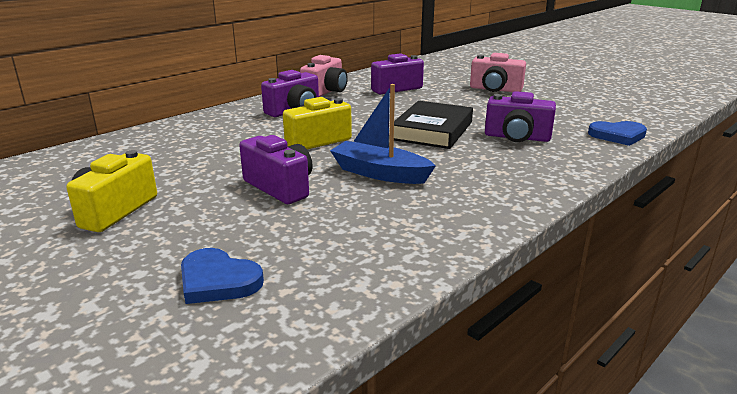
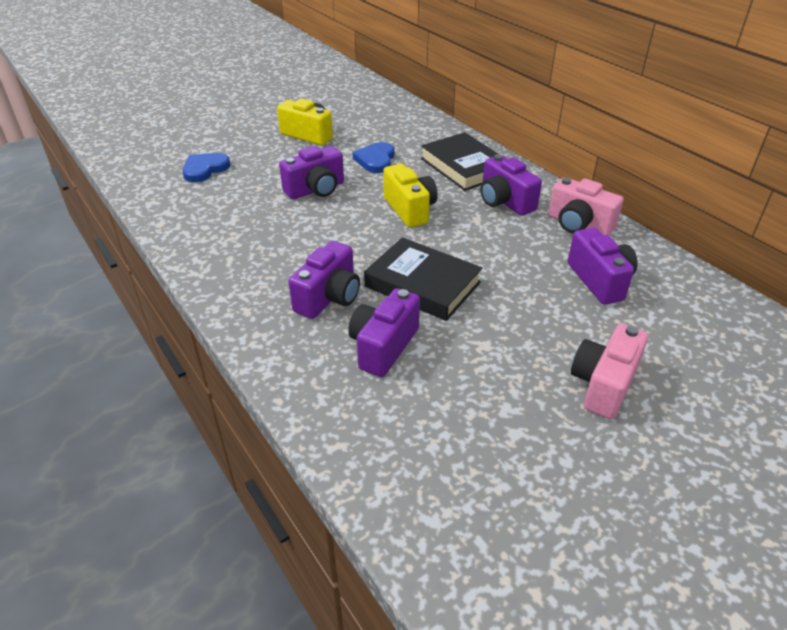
camera: 100 degrees right, 15 degrees up
(227, 125) = (464, 167): none -> black book
(380, 173) = (321, 236): blue boat -> none
(475, 160) = (329, 297): none -> purple camera
(618, 135) = (363, 453): blue heart -> blue heart (376, 160)

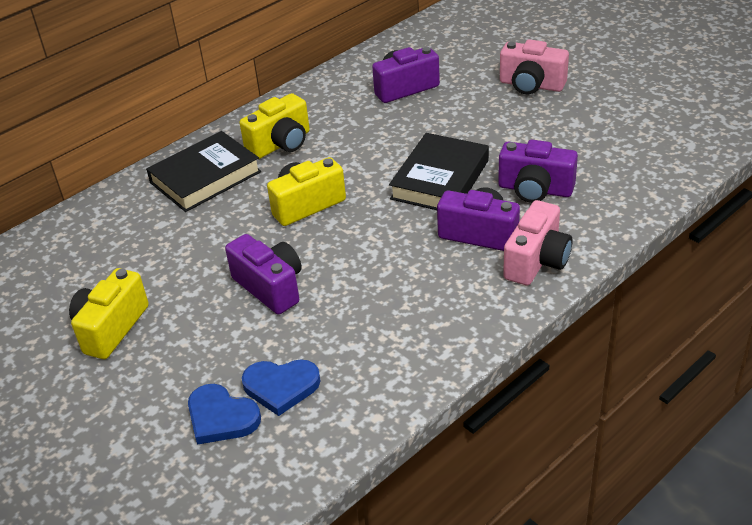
camera: 95 degrees left, 0 degrees up
(376, 160) = (189, 249): blue heart -> blue heart (281, 387)
(505, 201) = (281, 144): purple camera -> yellow camera
(578, 225) = (318, 100): pink camera -> pink camera (537, 261)

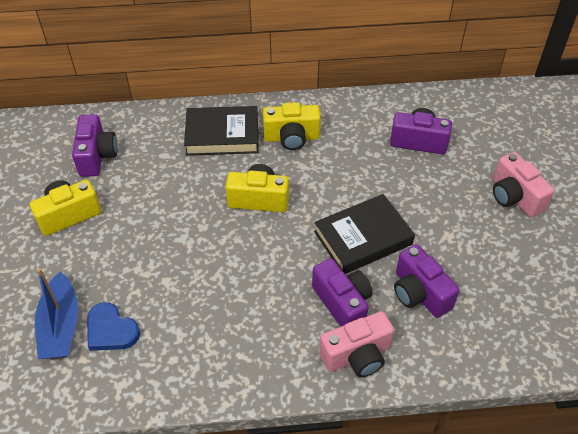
camera: 35 degrees right, 10 degrees up
(221, 417) = (61, 326): blue heart -> blue boat
(270, 287) = (176, 249): purple camera -> purple camera (97, 156)

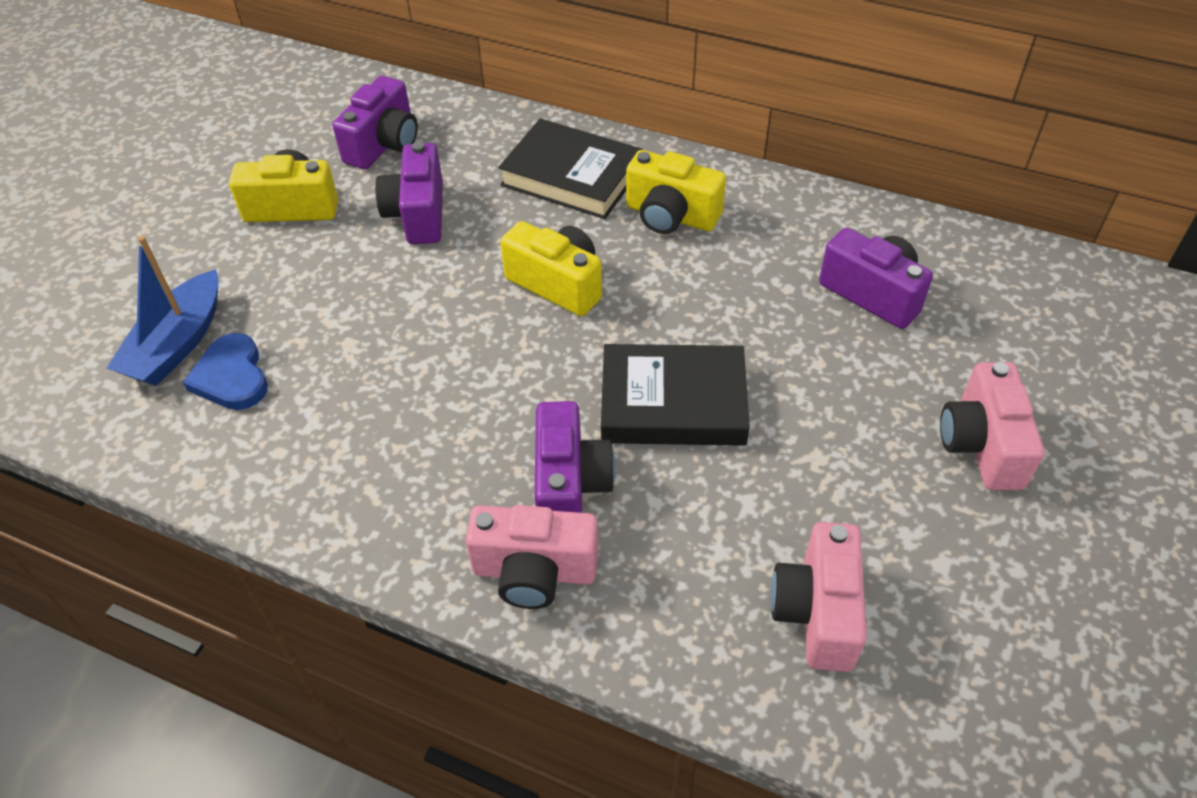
camera: 30 degrees right, 0 degrees up
(419, 293) = (702, 525): purple camera -> purple camera (418, 214)
(498, 310) = (817, 612): none -> pink camera

